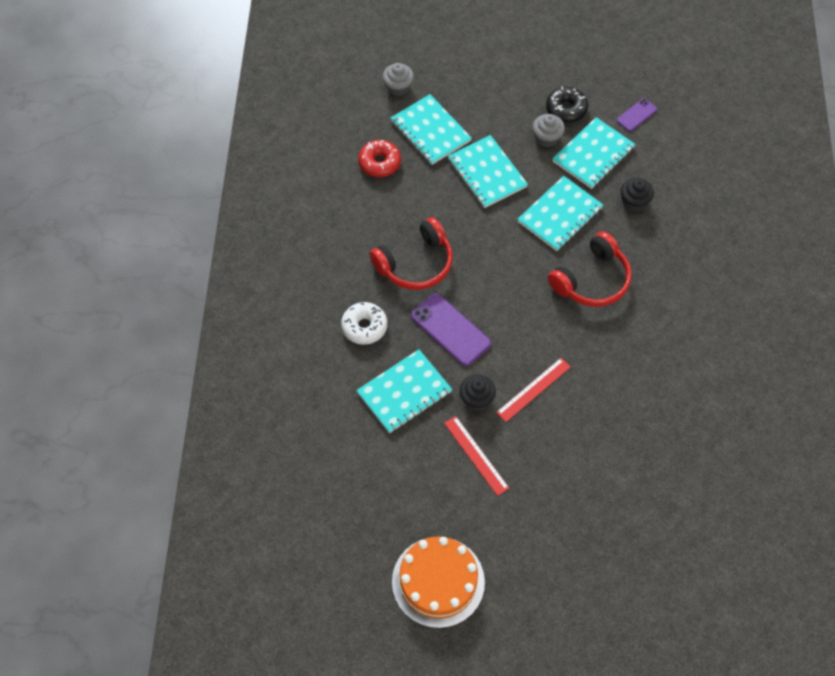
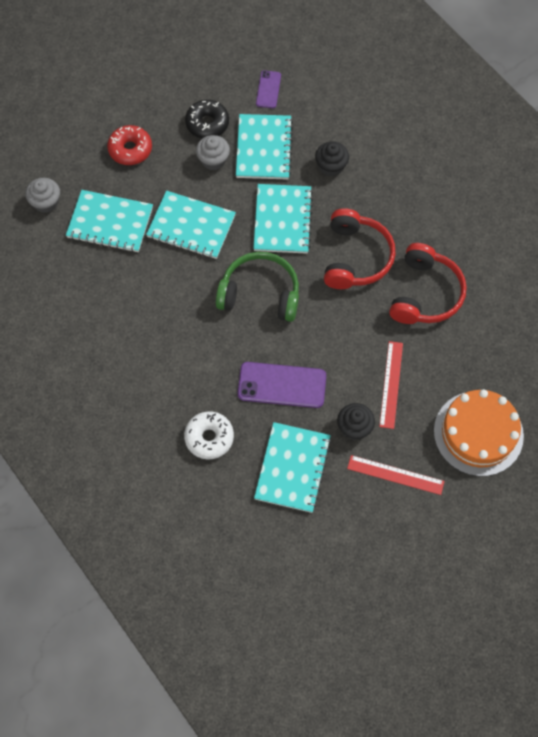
camera: 40 degrees left, 5 degrees up
(379, 163) = (91, 283): red donut -> red donut (130, 149)
(415, 263) = (202, 350): red headphones -> red headphones (425, 293)
(438, 581) = (458, 603): orange cake -> orange cake (478, 433)
(494, 255) = (260, 294): none -> green headphones

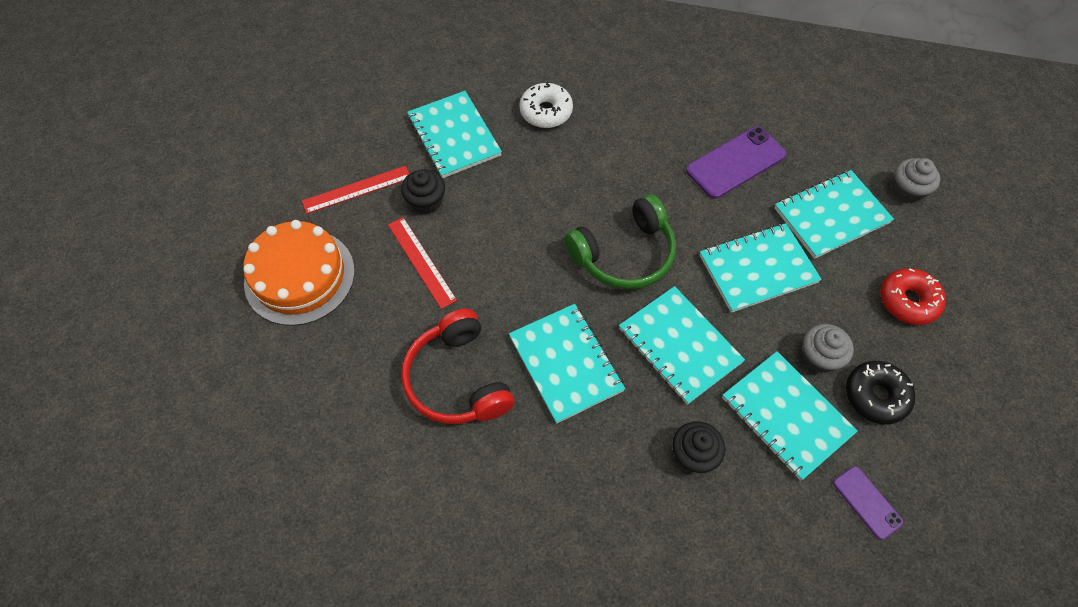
camera: 140 degrees right, 5 degrees down
(282, 385) = (524, 191): purple phone -> purple phone (735, 163)
(355, 257) = (566, 363): red headphones -> turquoise notebook

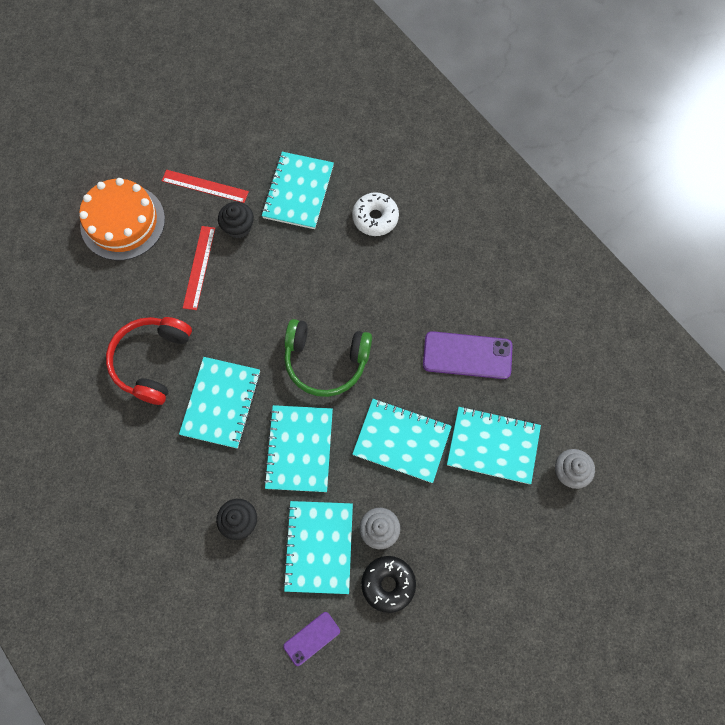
camera: 40 degrees right, 10 degrees up
(867, 502) = (311, 638): purple phone -> purple phone turned 45 degrees clockwise
(908, 301) = (479, 545): red donut -> none

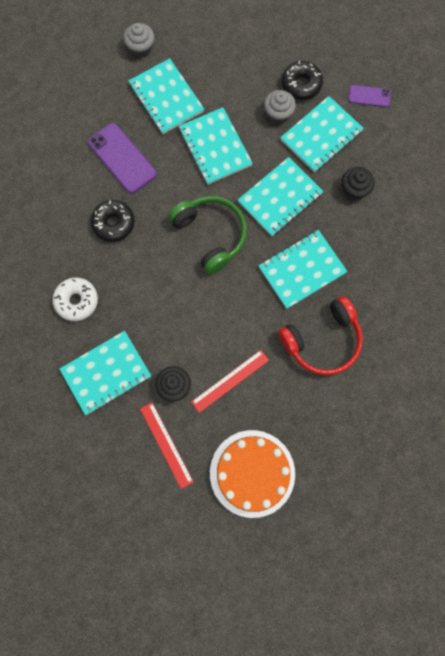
camera: 135 degrees left, 5 degrees up
(413, 297) = (113, 223): none -> black donut

